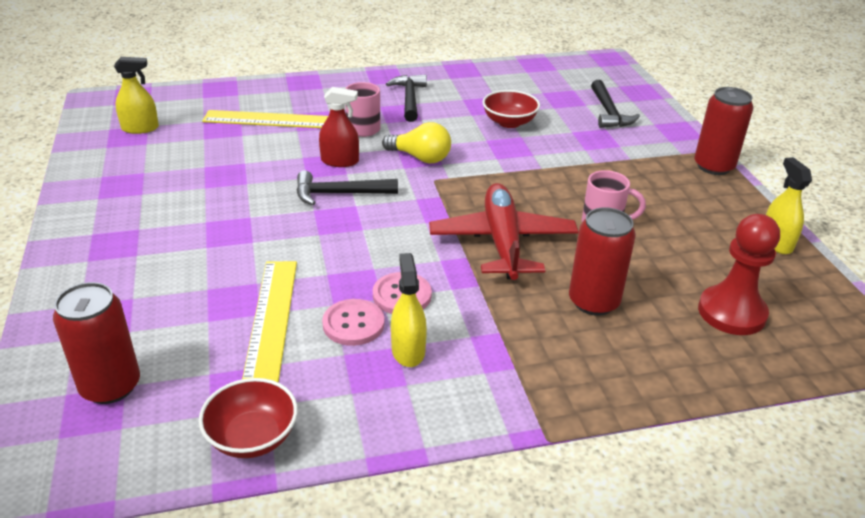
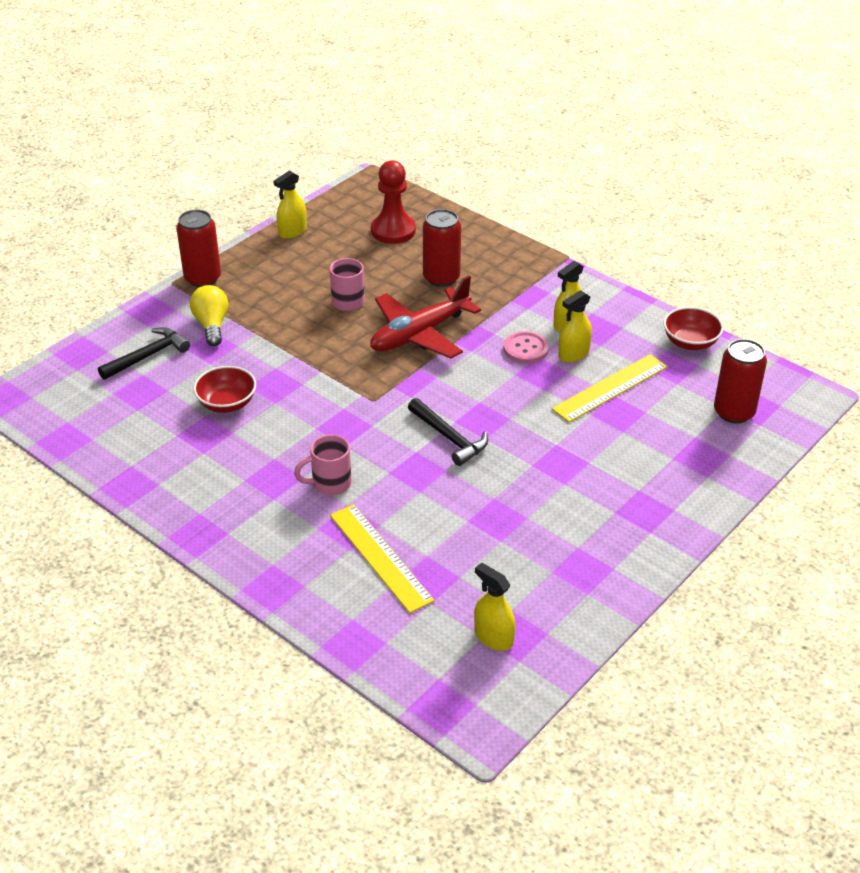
camera: 125 degrees left, 5 degrees up
(340, 161) = (402, 465): red spray bottle -> none
(353, 324) = (573, 354): pink button -> yellow spray bottle
(409, 99) = (238, 487): black hammer -> none
(420, 158) = (347, 424): yellow light bulb -> yellow light bulb (212, 325)

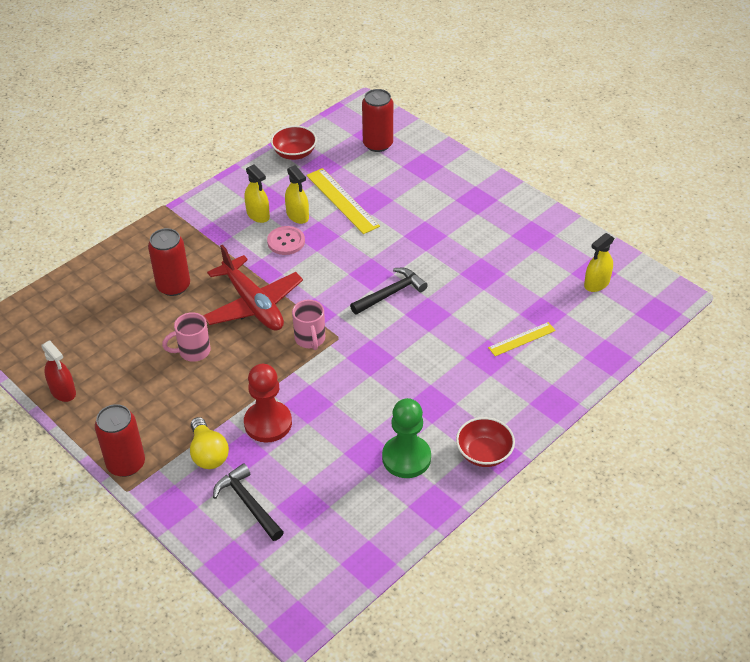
camera: 85 degrees left, 5 degrees up
(195, 461) = (406, 458): none -> green pawn
(212, 325) = (208, 453): yellow light bulb -> yellow light bulb turned 105 degrees counterclockwise
(227, 403) = (329, 438): red bowl -> red bowl (484, 453)
(292, 231) = (63, 391): yellow spray bottle -> red spray bottle
(330, 484) = (440, 367): pink mug -> pink mug (310, 339)
(380, 557) = (521, 339): yellow ruler -> yellow ruler, size x0.60
(393, 231) = (87, 315): red pawn -> red pawn (268, 423)

